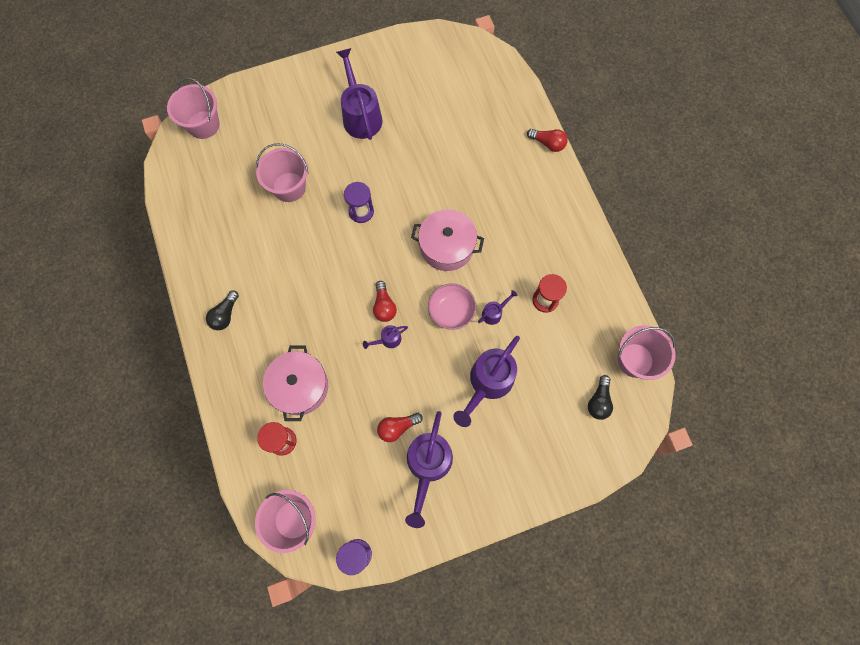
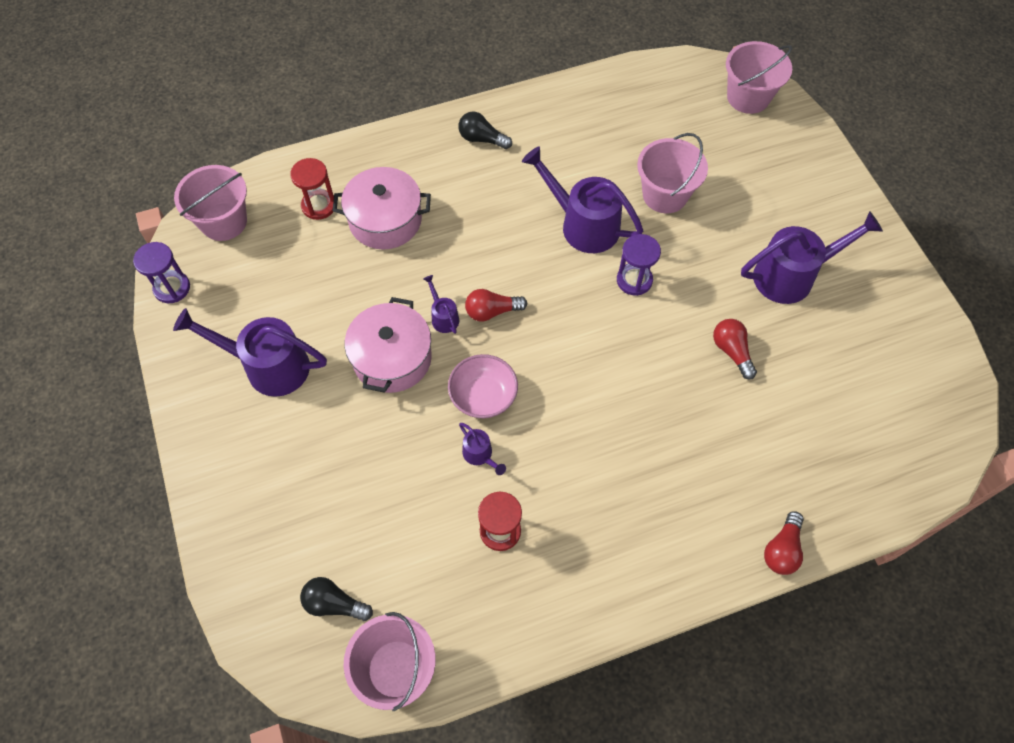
camera: 90 degrees right, 10 degrees down
(397, 427) = (322, 329): red light bulb -> red light bulb (732, 351)
(447, 246) = (585, 391): pink pot -> pink pot (392, 358)
(487, 383) = (373, 443): purple watering can -> purple watering can (582, 224)

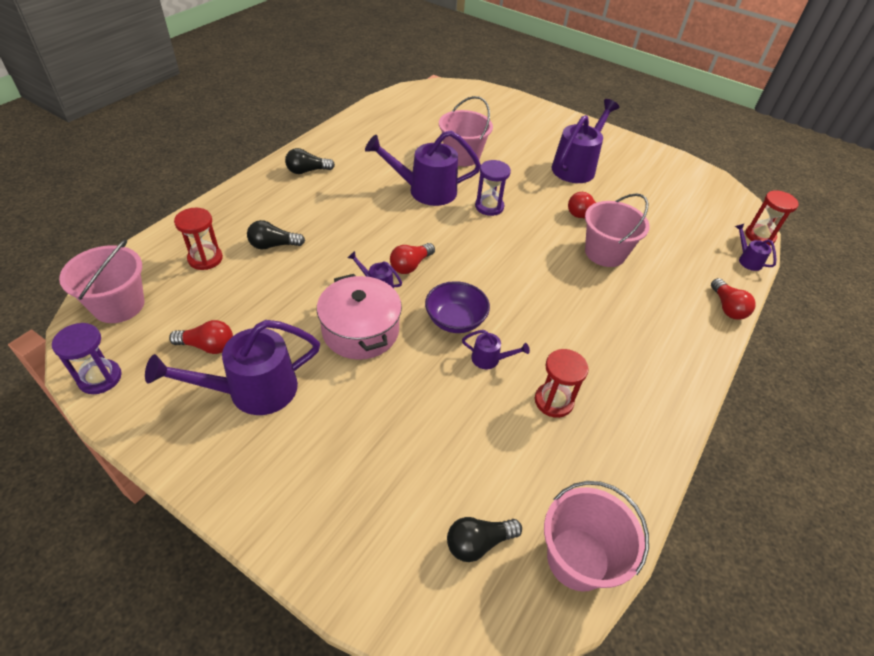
camera: 40 degrees left, 15 degrees down
(263, 302) = (208, 346): none -> red light bulb
(385, 220) = (273, 245): pink pot -> black light bulb
(483, 396) = (455, 320): pink bowl -> purple bowl
(748, 97) = (462, 94): pink bucket -> pink bucket (605, 253)
(876, 511) = (747, 260): none -> purple watering can
(931, 492) = (759, 236): none -> red hourglass

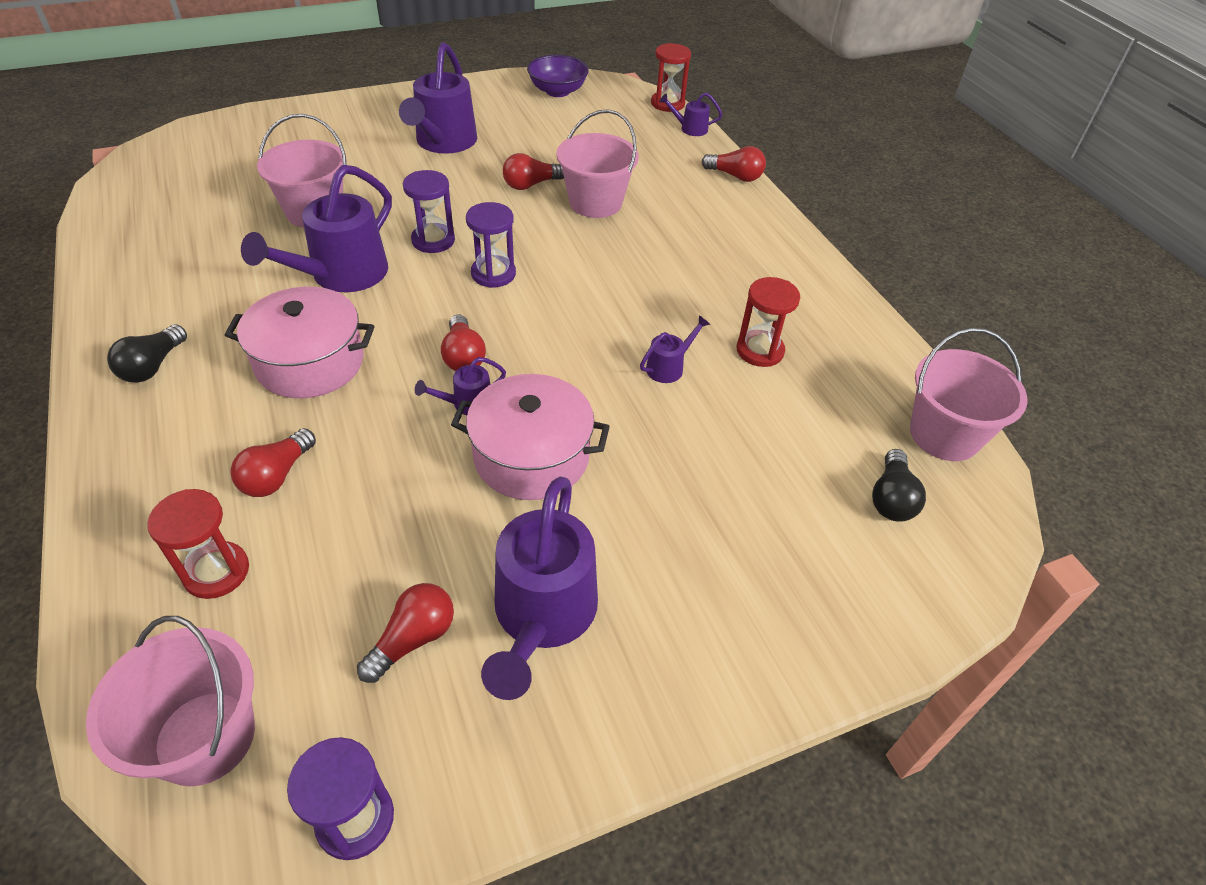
camera: 55 degrees left, 0 degrees up
(273, 245) = (277, 476): black light bulb -> red light bulb
(354, 215) = (310, 362): none -> pink pot
(455, 320) = (589, 364): purple bowl -> purple bowl (557, 91)
(488, 243) = (493, 274): none -> purple hourglass
(576, 166) = (443, 143): purple watering can -> purple watering can turned 150 degrees counterclockwise

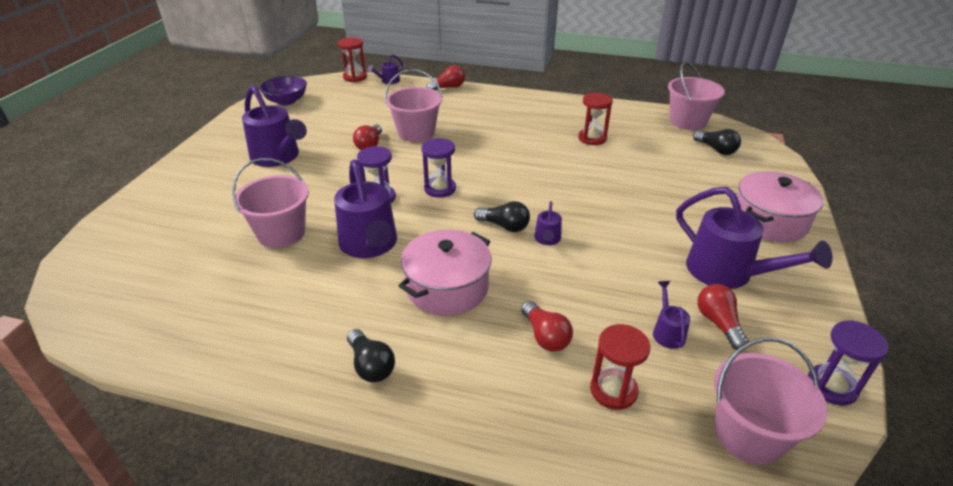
camera: 50 degrees left, 10 degrees down
(463, 356) = (504, 226): red light bulb -> black light bulb
(531, 456) = (610, 233): pink pot -> pink pot (769, 221)
(669, 367) = (579, 166): purple watering can -> purple watering can (667, 331)

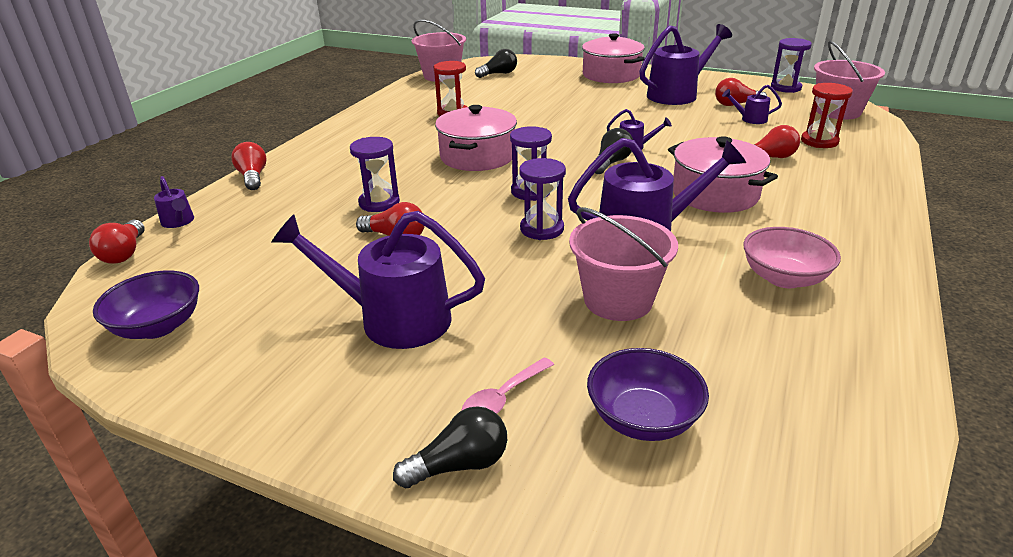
camera: 80 degrees left, 5 degrees down
(166, 243) = (643, 418): none -> purple bowl
(200, 198) = (503, 397): none -> pink spoon
(278, 157) = (392, 319): purple watering can -> purple watering can turned 135 degrees counterclockwise
(296, 316) = (784, 278): none -> pink bowl
(355, 77) = (124, 253): red hourglass -> red light bulb
(371, 365) = (839, 232): black light bulb -> black light bulb (460, 464)
(416, 133) = (379, 203): pink bucket -> purple hourglass
(501, 160) = (477, 156): none -> pink pot

